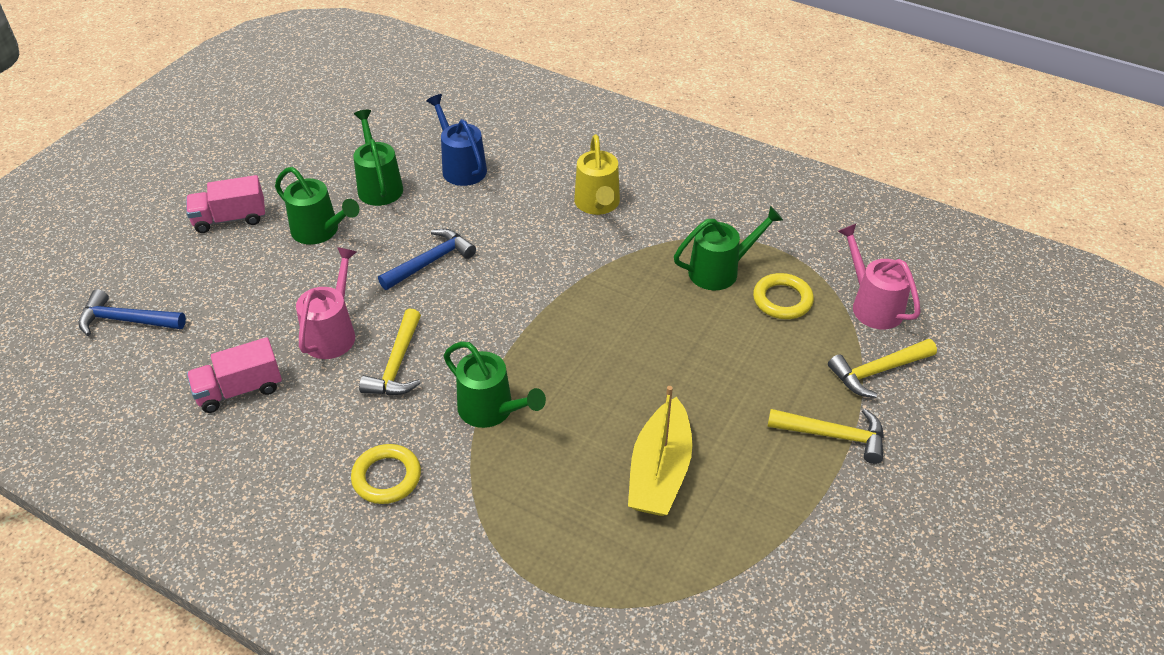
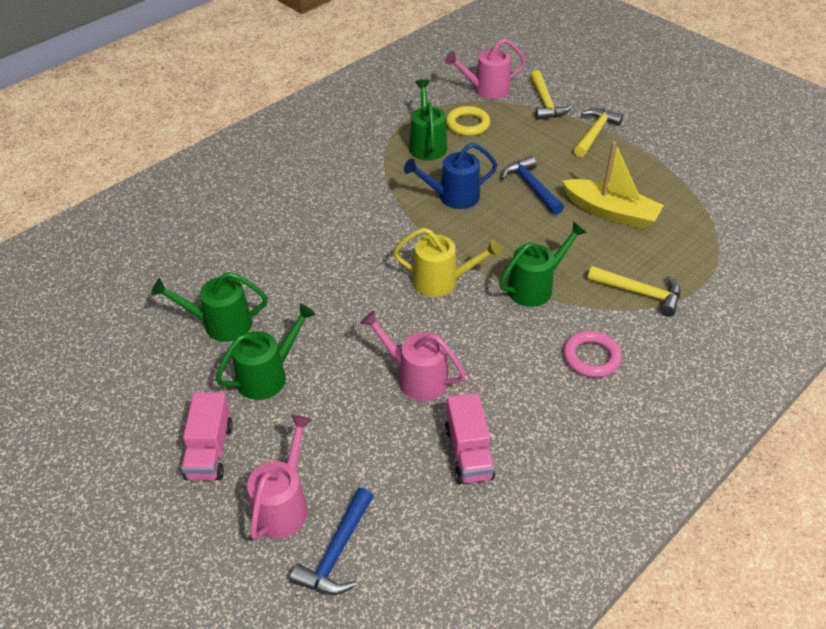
camera: 75 degrees left, 0 degrees up
(175, 276) = (283, 504): none -> pink watering can
(386, 477) = (591, 357): yellow ring -> pink ring
(397, 364) = (469, 337): yellow hammer -> yellow hammer (639, 293)
(430, 262) = (348, 301): blue hammer -> blue hammer (531, 187)
(461, 167) = (225, 263): blue watering can -> blue watering can (452, 197)
(598, 204) = (322, 190): yellow watering can -> yellow watering can (442, 281)

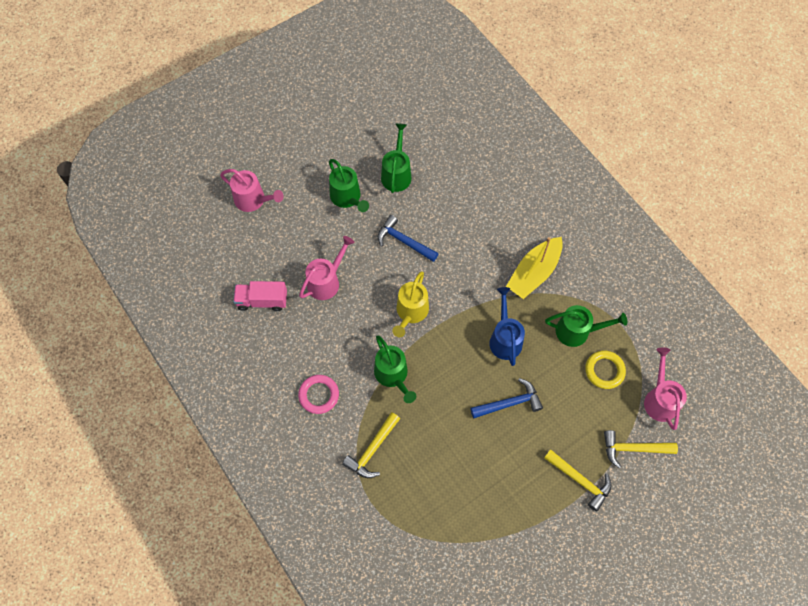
camera: 100 degrees right, 20 degrees up
(209, 451) = (298, 166): pink truck -> none
(337, 552) = (217, 223): blue hammer -> blue hammer (404, 241)
(611, 212) = (467, 459): yellow boat -> yellow boat (534, 273)

